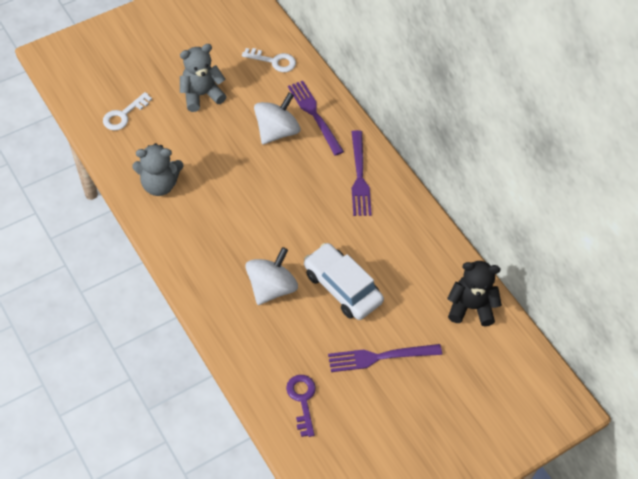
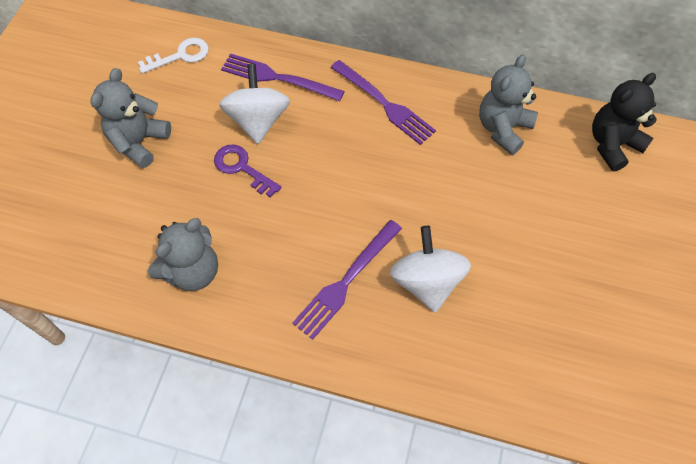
camera: 40 degrees left, 5 degrees up
(123, 115) = (70, 228): white key -> none
(302, 400) = (585, 372): purple key -> purple key (242, 168)
(342, 287) = (489, 222): white car -> none
(379, 357) = (598, 261): purple fork -> purple fork (345, 282)
(413, 245) = (503, 129): none -> grey teddy bear

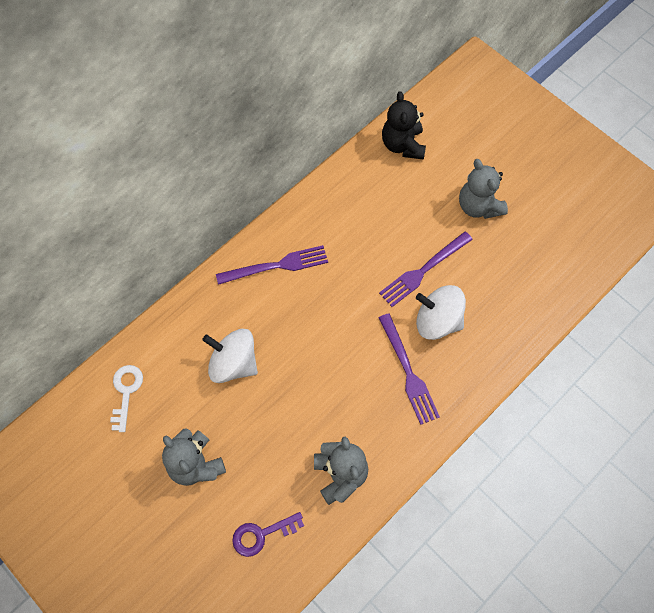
camera: 60 degrees left, 5 degrees up
(242, 168) = (270, 396): purple key -> purple key (261, 534)
(276, 78) = (200, 329): purple fork -> purple fork (423, 271)
(503, 129) = (348, 202): grey teddy bear -> grey teddy bear (478, 206)

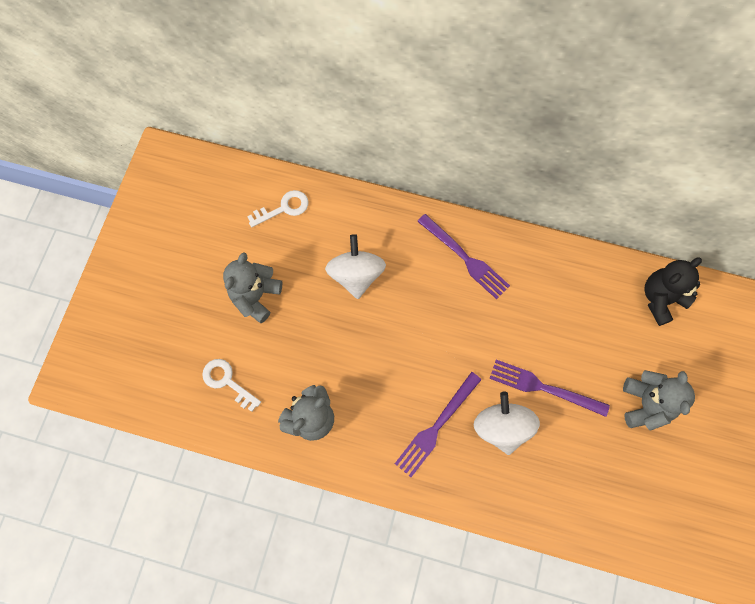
camera: 60 degrees right, 5 degrees up
(261, 534) = (227, 381): purple key -> white key
(478, 206) = (645, 404): grey teddy bear -> grey teddy bear turned 150 degrees clockwise

